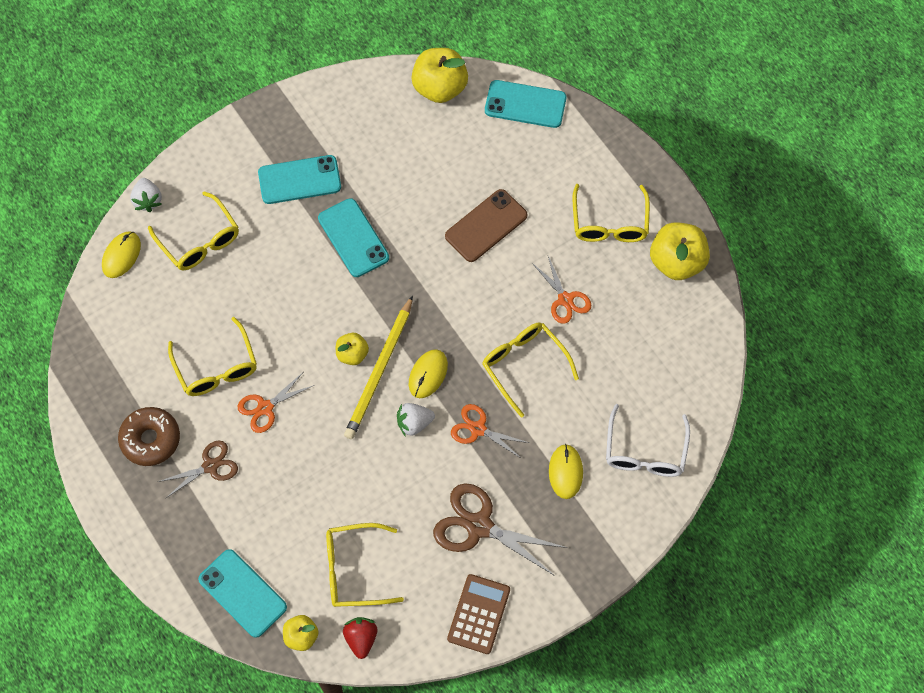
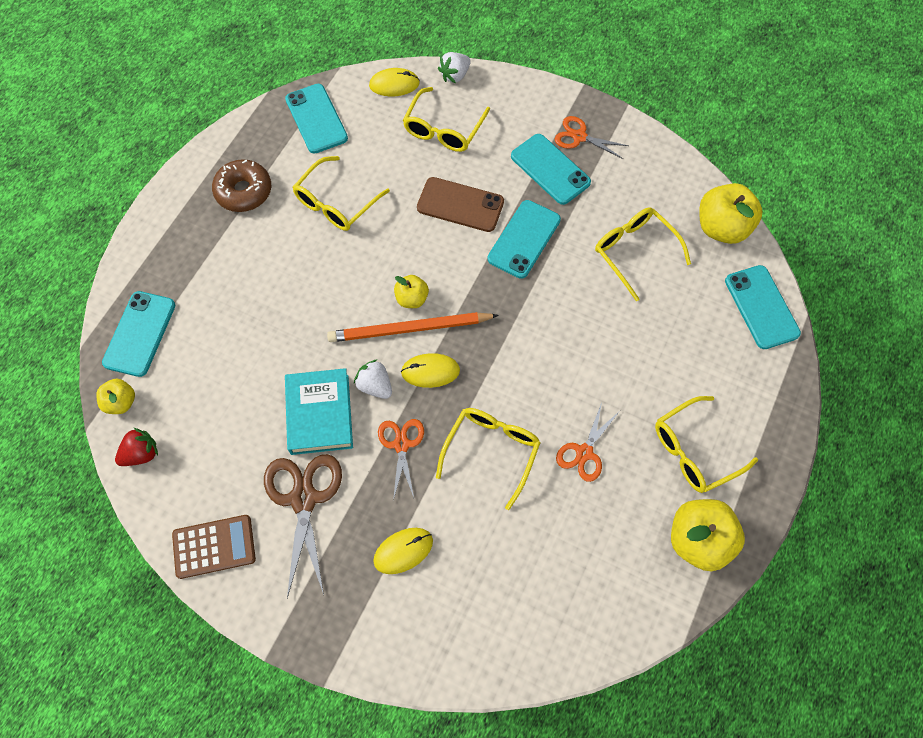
camera: 60 degrees right, 0 degrees up
(113, 340) = (316, 119): none -> turquoise phone
(210, 466) = (244, 247): brown scissors -> none
(265, 408) = (320, 258): orange scissors -> orange scissors (579, 136)
(354, 570) = (205, 412): yellow glasses -> yellow glasses (634, 252)
(379, 371) = (409, 329): yellow pencil -> orange pencil
(413, 479) = (319, 414): none -> turquoise book
(486, 226) = (612, 340): brown phone -> brown phone (460, 205)
(645, 452) = (469, 620): white glasses -> none

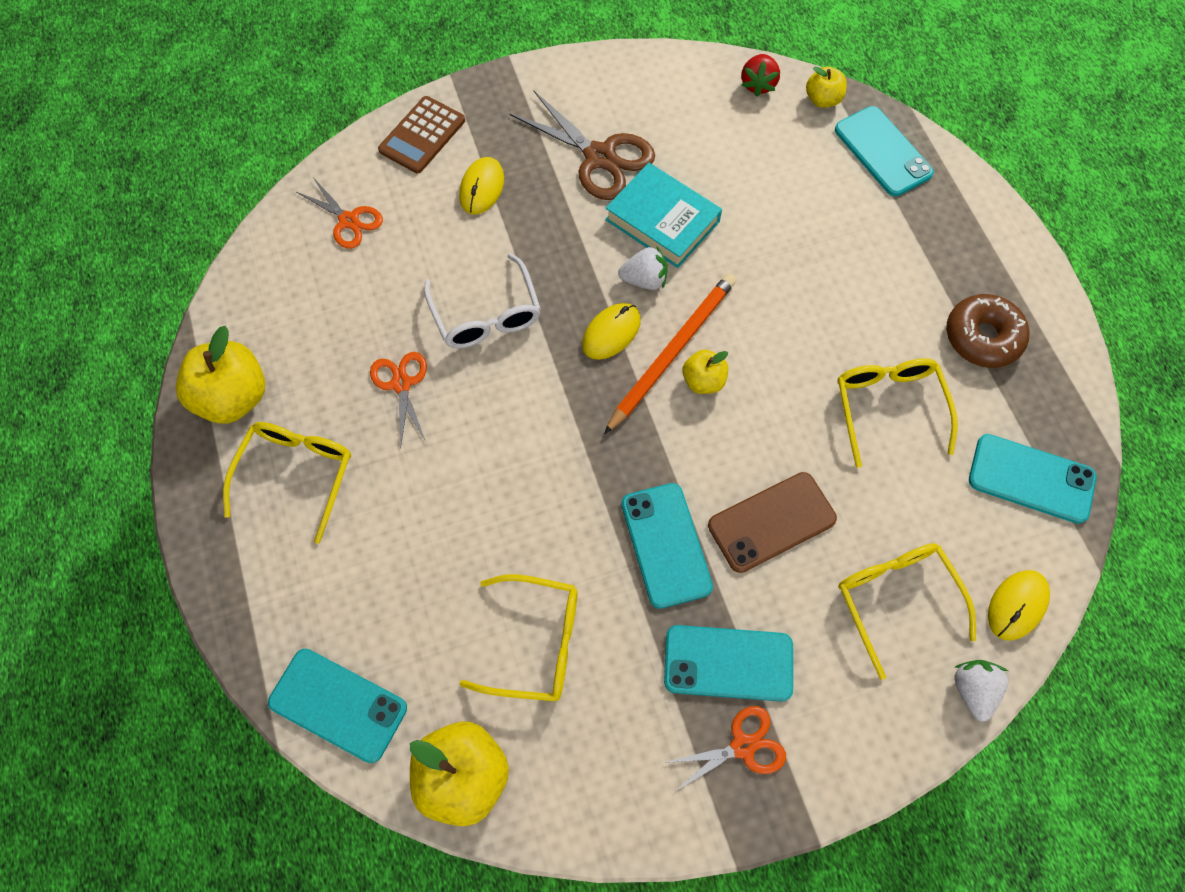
camera: 135 degrees right, 0 degrees up
(214, 546) = (626, 79): brown calculator -> brown calculator (422, 135)
(401, 444) = (568, 256): orange scissors -> orange scissors (349, 221)
(491, 451) = (486, 315): yellow glasses -> white glasses

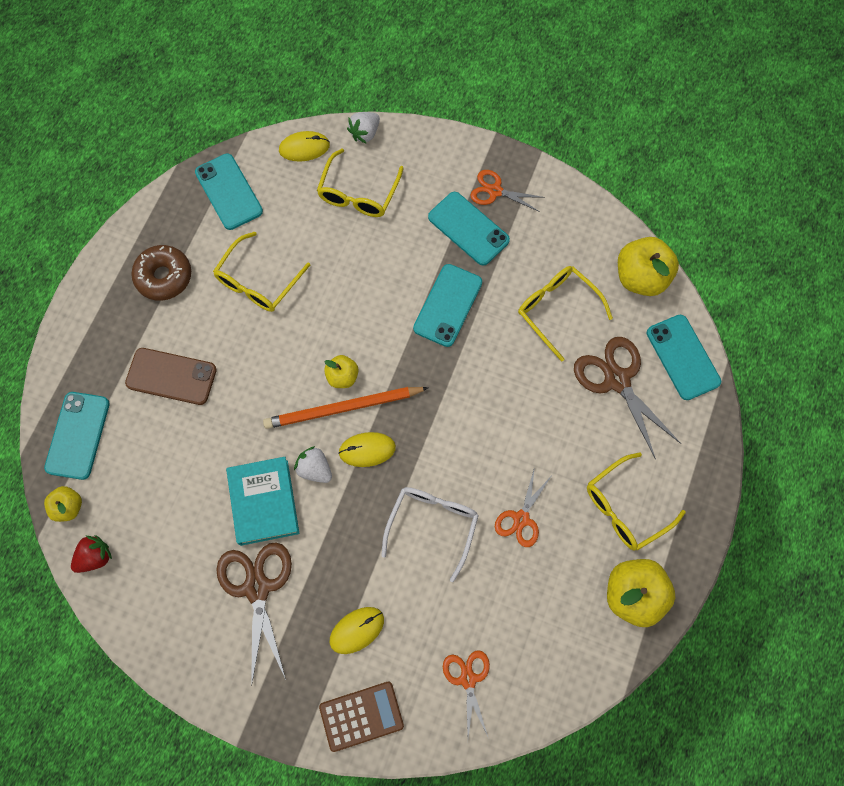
camera: 140 degrees left, 5 degrees up
(401, 611) = (617, 380): none -> brown scissors
(771, 522) = (382, 274): brown phone -> brown phone (171, 376)

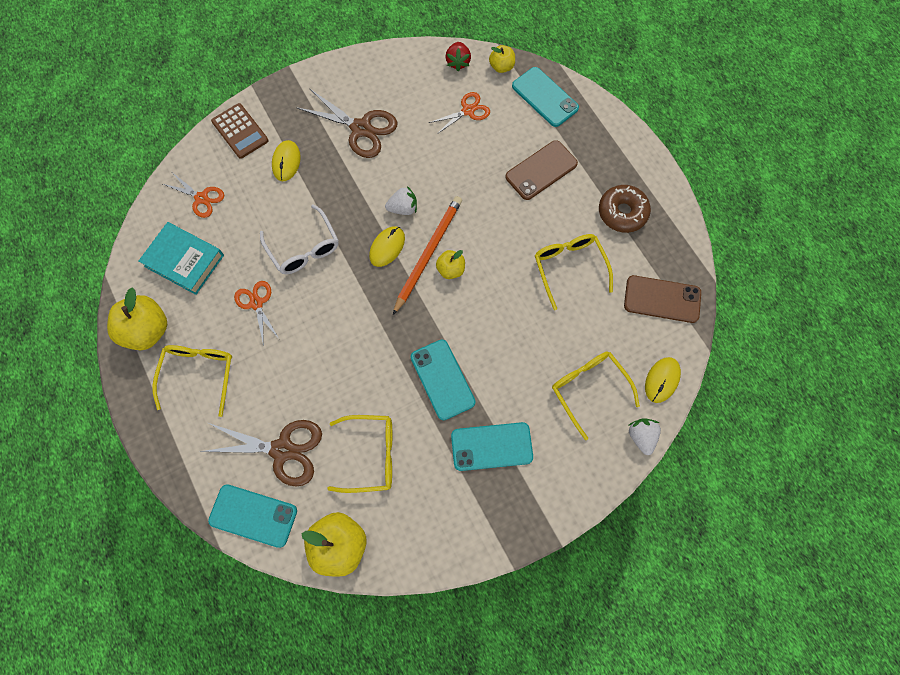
camera: 130 degrees right, 0 degrees up
(229, 192) = (662, 299): turquoise phone -> brown phone
(264, 502) = (409, 166): turquoise book -> turquoise book (184, 260)
(361, 716) = (240, 131): brown calculator -> brown calculator turned 60 degrees counterclockwise
(495, 191) = (507, 495): orange scissors -> orange scissors (468, 111)

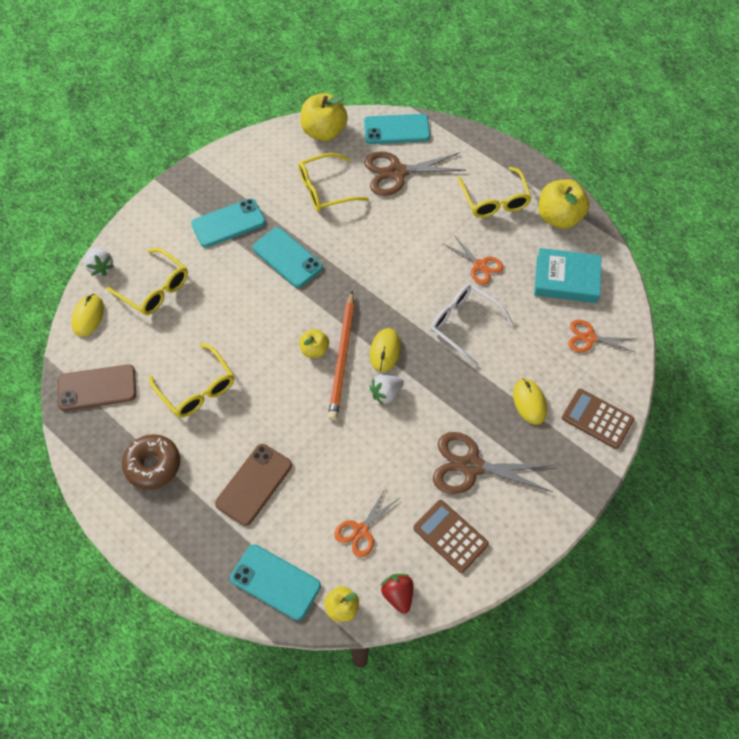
camera: 160 degrees right, 10 degrees down
(402, 86) = (450, 536): none -> brown calculator

